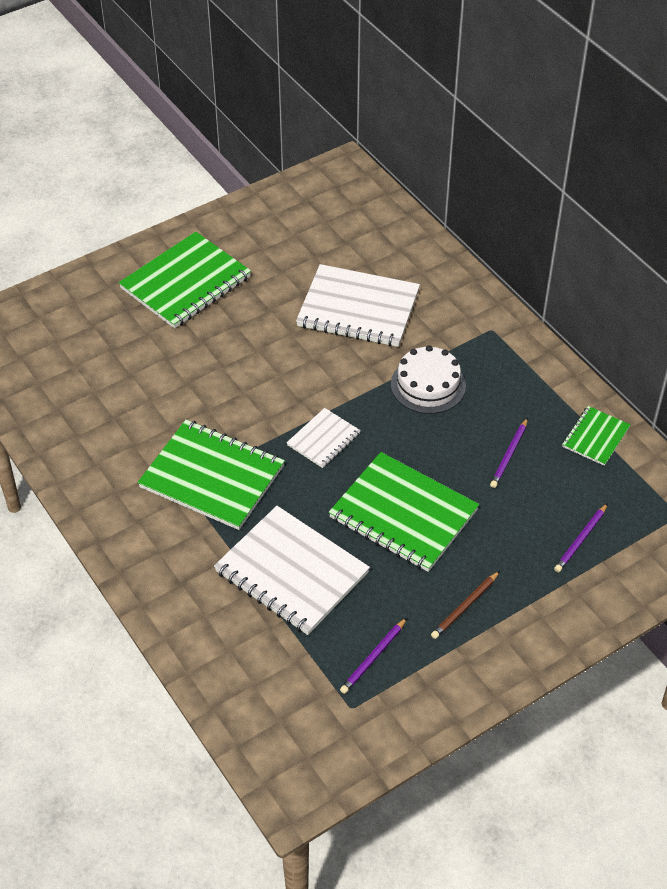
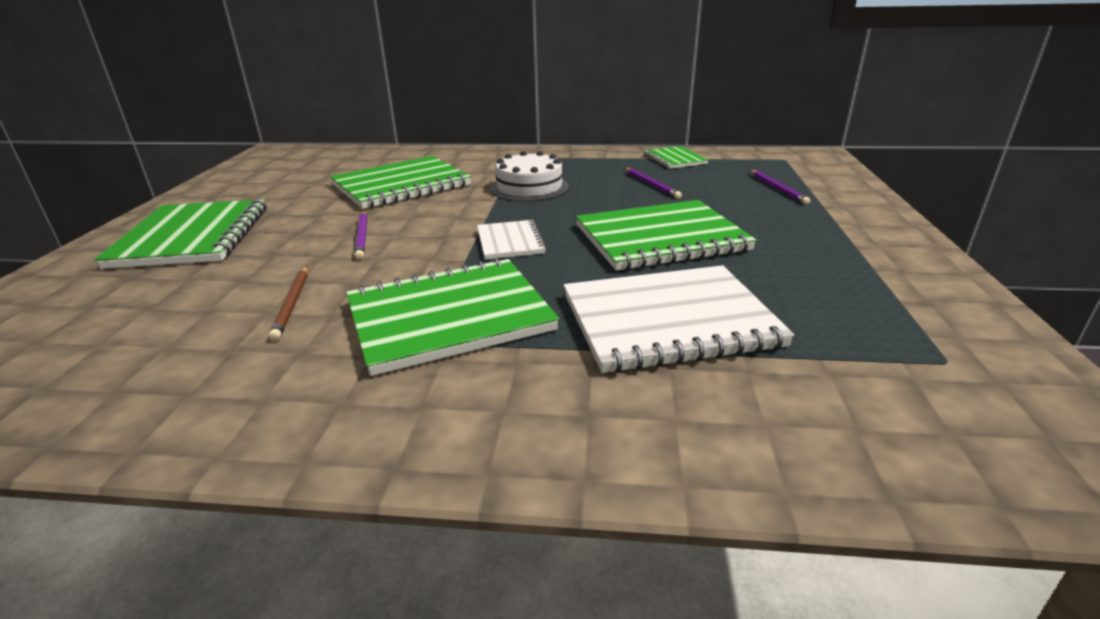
camera: 50 degrees left, 20 degrees down
(358, 309) = (401, 185): white notebook -> green notebook
(373, 657) = (861, 317): purple pencil -> purple pencil (362, 236)
(465, 607) = (818, 249): brown pencil -> brown pencil (292, 304)

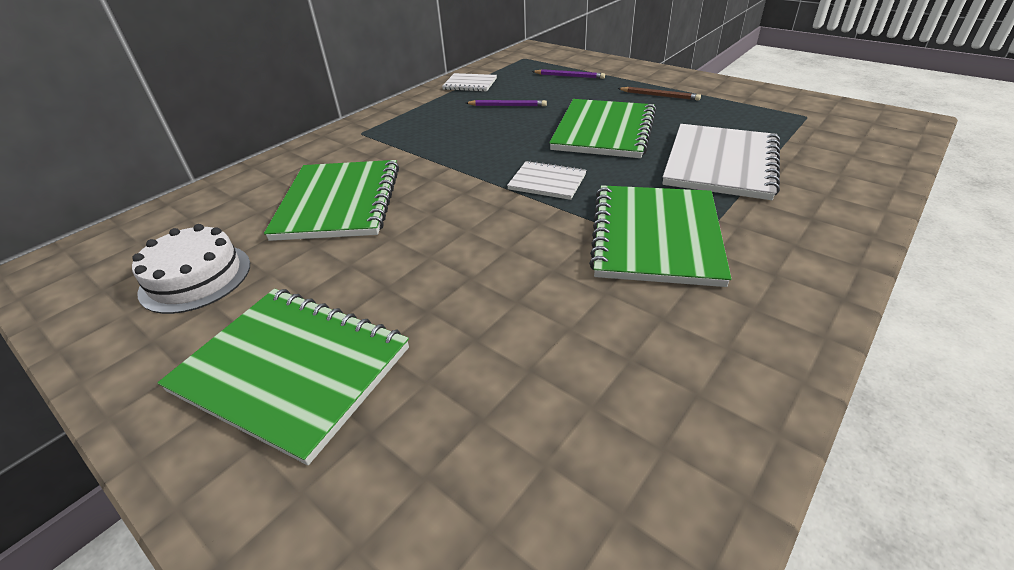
camera: 55 degrees left, 10 degrees up
(292, 304) = (565, 311): brown pencil -> brown pencil (659, 96)
(362, 236) = (448, 247): purple pencil -> none
(529, 187) = (444, 147): white cake -> white cake (196, 277)
(674, 159) = (470, 84): green notebook -> white notebook

